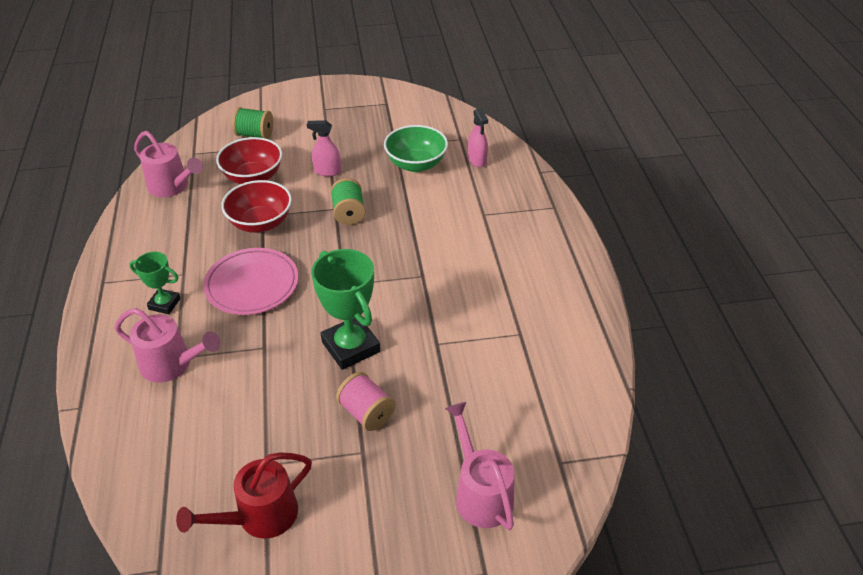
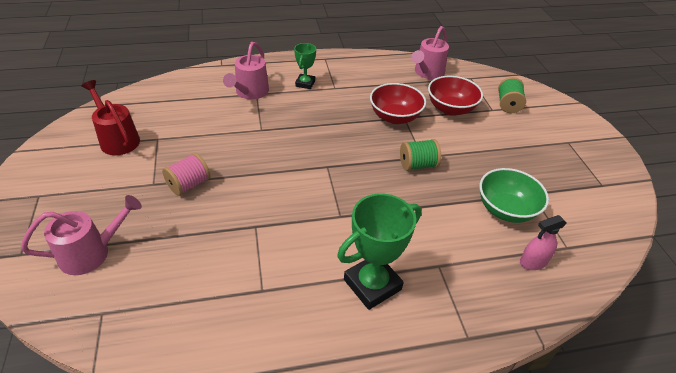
camera: 85 degrees right, 0 degrees up
(252, 284) = (325, 119): pink plate -> none
(327, 171) = (472, 149): pink spray bottle -> none
(350, 347) = (257, 173): green trophy -> green trophy (372, 284)

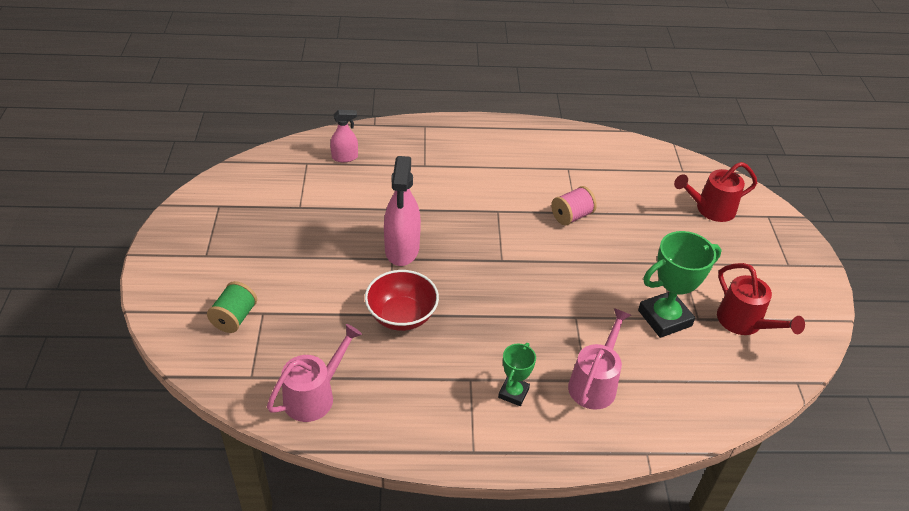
camera: 170 degrees left, 0 degrees up
(92, 253) = (710, 209): pink watering can -> red watering can
(189, 184) = (646, 258): pink spool -> pink spool (571, 216)
(372, 284) = (482, 161): green trophy -> green trophy (664, 318)
(418, 165) = (402, 249): green spool -> pink spray bottle
(450, 109) = (319, 320): red bowl -> none
(506, 210) = (338, 196): green bowl -> none

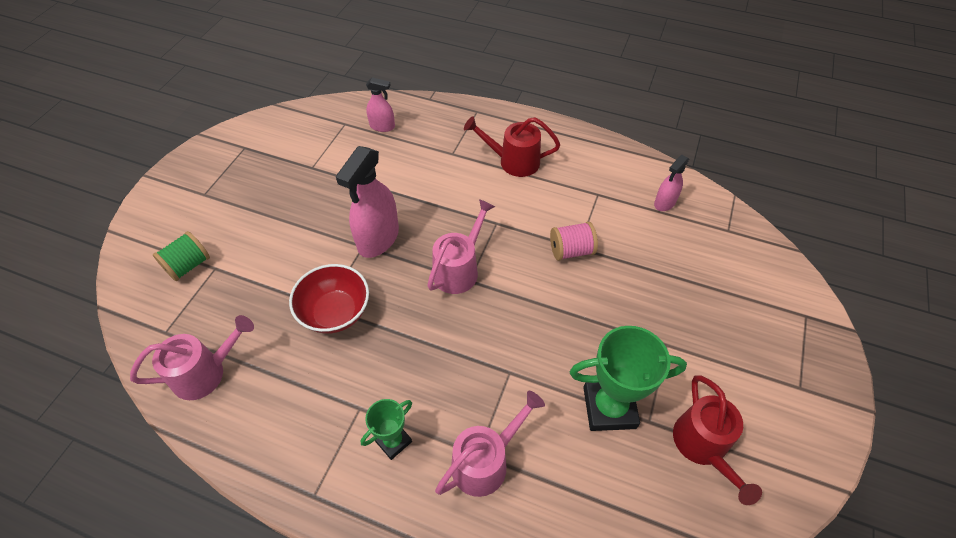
camera: 25 degrees right, 10 degrees up
(488, 254) = (459, 269): none -> pink watering can
(624, 162) = (664, 203): none -> pink spray bottle
(710, 209) = (737, 287): red watering can -> red watering can (513, 161)

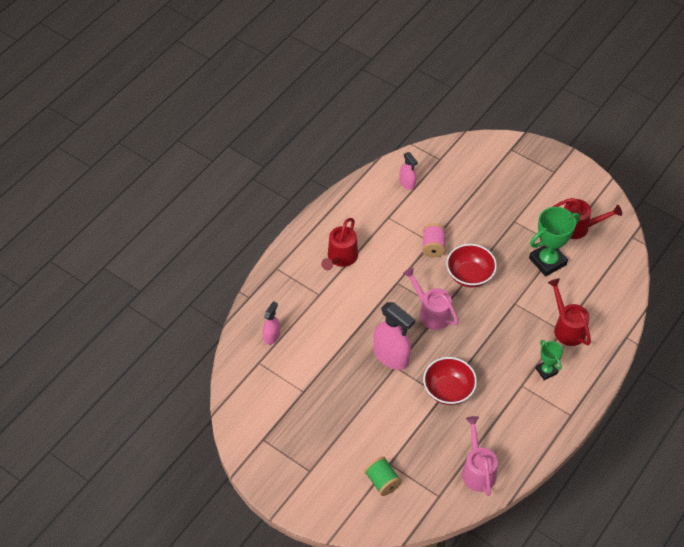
camera: 75 degrees left, 0 degrees up
(486, 461) = (567, 327): pink watering can -> red watering can
(539, 303) = (469, 275): none -> red bowl
(609, 407) = (547, 261): green trophy -> green trophy turned 45 degrees clockwise

